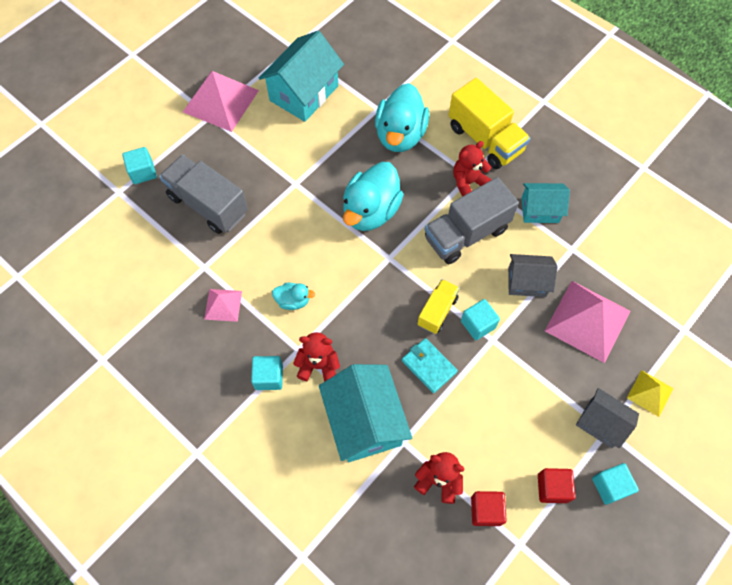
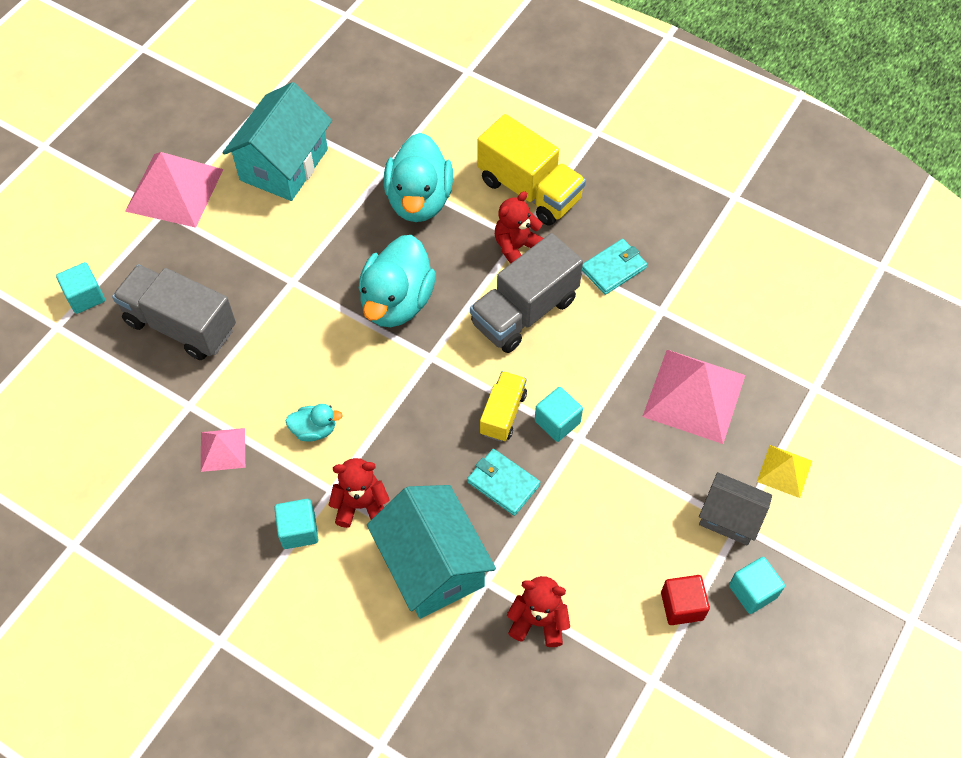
camera: 10 degrees left, 5 degrees down
(486, 510) = (603, 647): red cube -> none
(527, 282) = (611, 360): grey house -> none
(540, 210) = (613, 268): turquoise house -> turquoise wallet

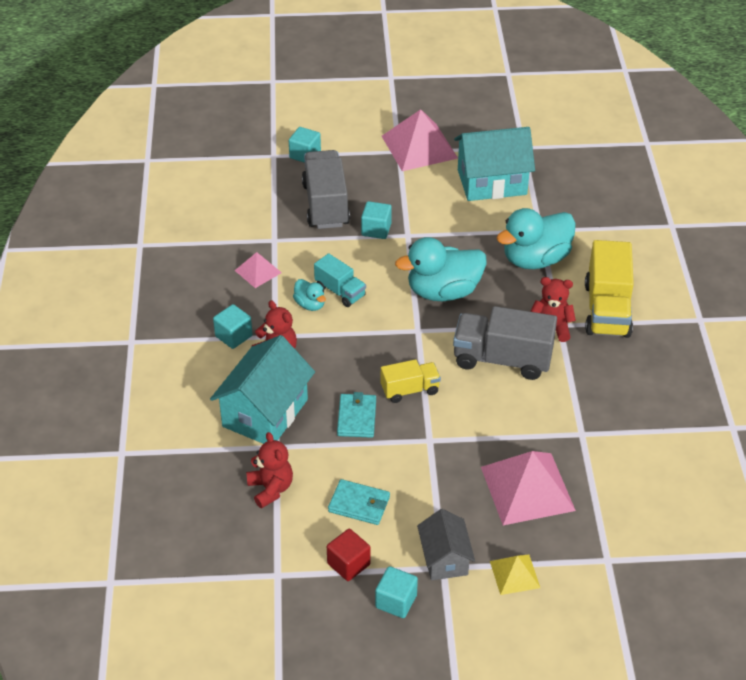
camera: 55 degrees right, 15 degrees down
(319, 391) = (340, 291): none -> turquoise truck
(557, 422) = (431, 422): turquoise cube -> turquoise cube (376, 230)
(613, 268) = (589, 389): turquoise wallet -> turquoise wallet (359, 504)

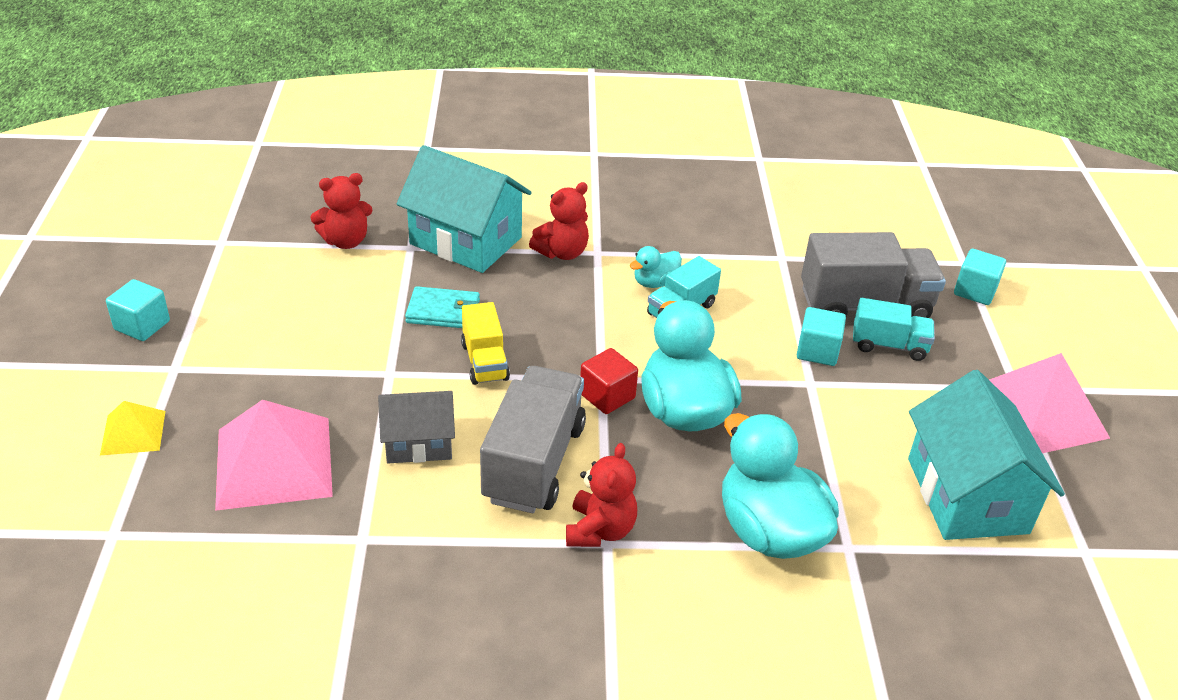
camera: 90 degrees right, 5 degrees down
(233, 336) = (598, 221): turquoise cube -> none
(258, 271) = (718, 242): pink pyramid -> none
(348, 564) = (213, 292): red cube -> red cube (607, 396)
(359, 504) = (300, 305): turquoise wallet -> none
(366, 198) = (889, 345): none -> turquoise truck
(444, 559) = (186, 370): grey house -> grey house (418, 443)
(607, 310) = (643, 615): yellow truck -> none

